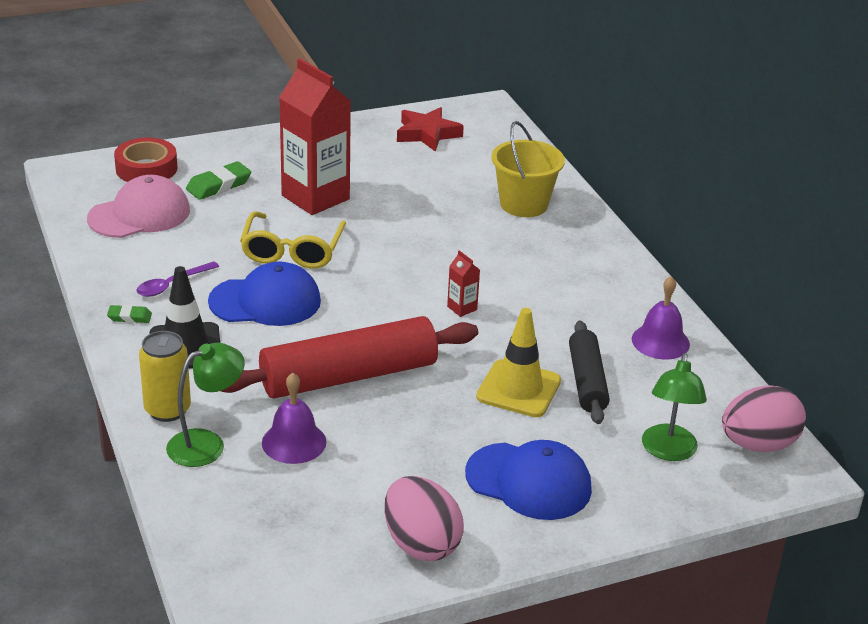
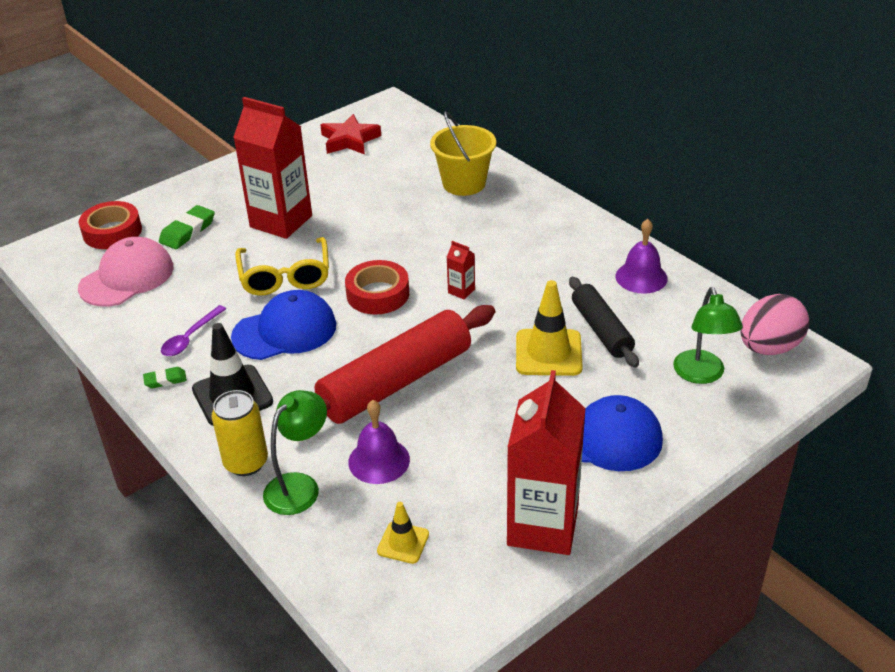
camera: 15 degrees left, 5 degrees up
(278, 520) = (403, 543): none -> yellow traffic cone
(375, 290) = (378, 294): none -> red tape
(421, 544) = (542, 526): pink egg -> red carton

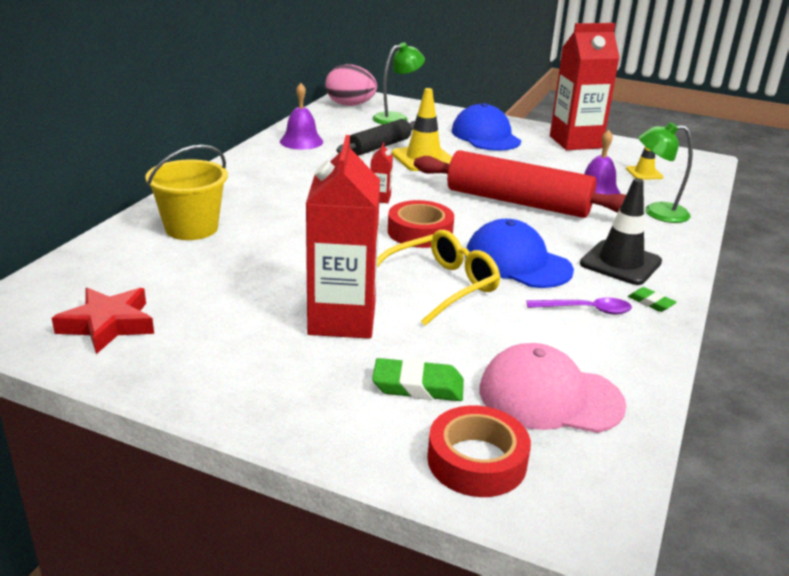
camera: 120 degrees left, 10 degrees down
(246, 462) = (669, 236): yellow can -> none

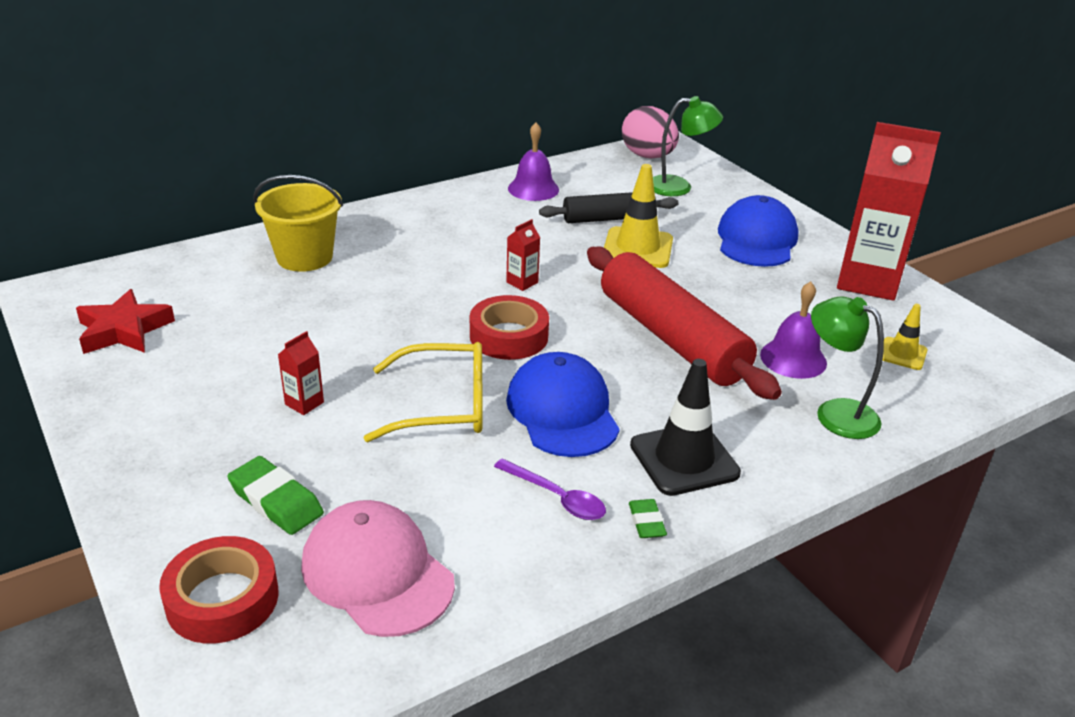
camera: 35 degrees right, 5 degrees up
(342, 320) = (304, 403): red carton -> red carton, size x0.40

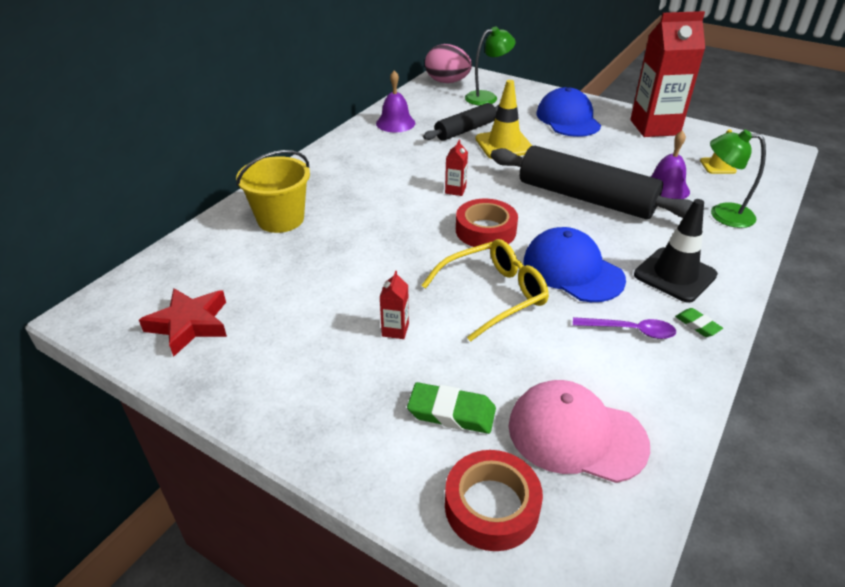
camera: 25 degrees left, 5 degrees up
(671, 338) = (585, 198): red rolling pin -> black rolling pin

